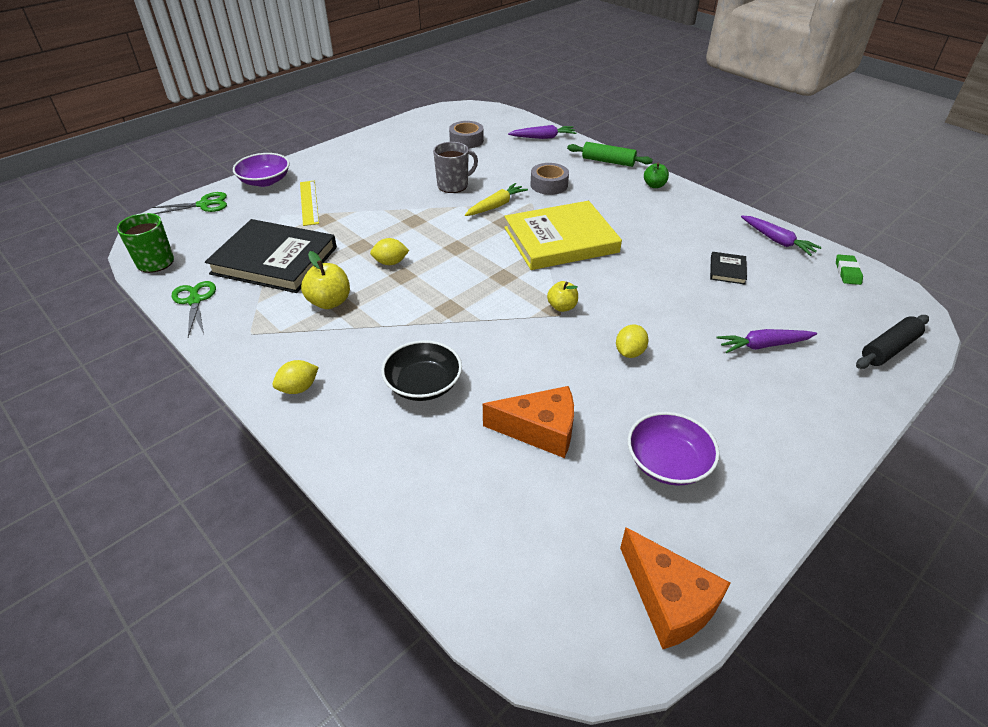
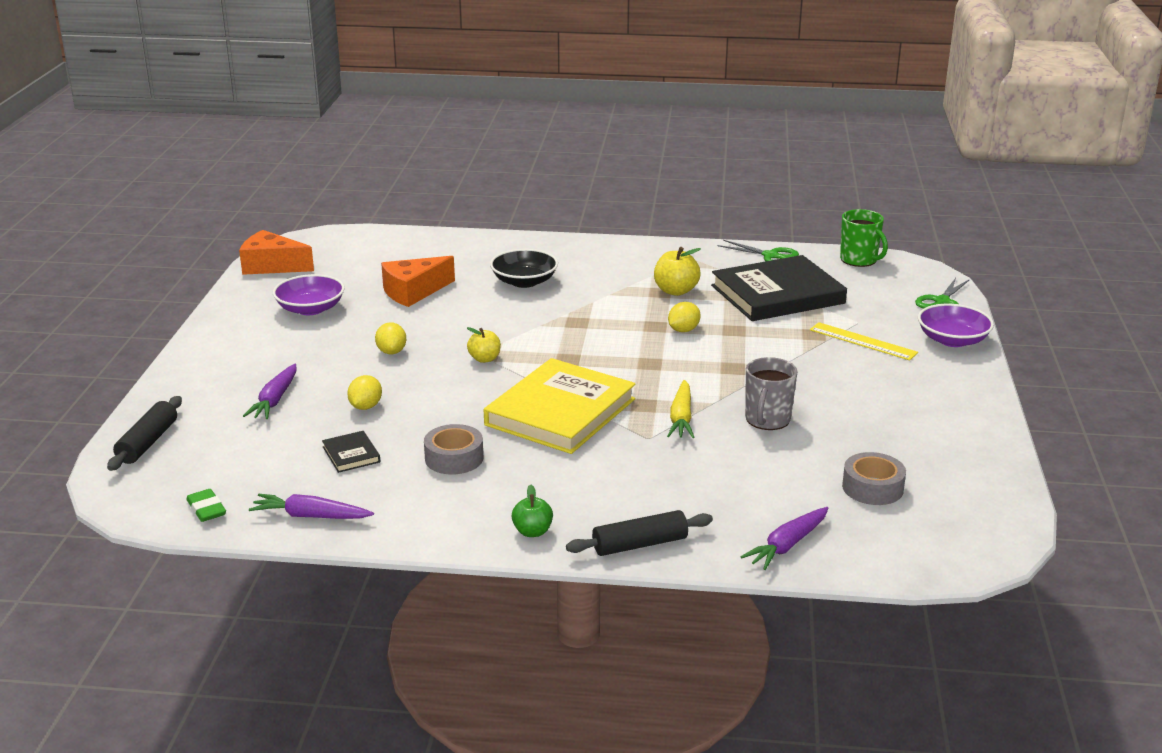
camera: 140 degrees right, 15 degrees down
(298, 388) = (602, 252): yellow lemon -> yellow lemon (365, 407)
(549, 185) = (664, 470): grey tape -> grey tape (454, 458)
(608, 161) = (639, 544): green rolling pin -> black rolling pin
(763, 345) = (275, 400): purple carrot -> purple carrot turned 150 degrees clockwise

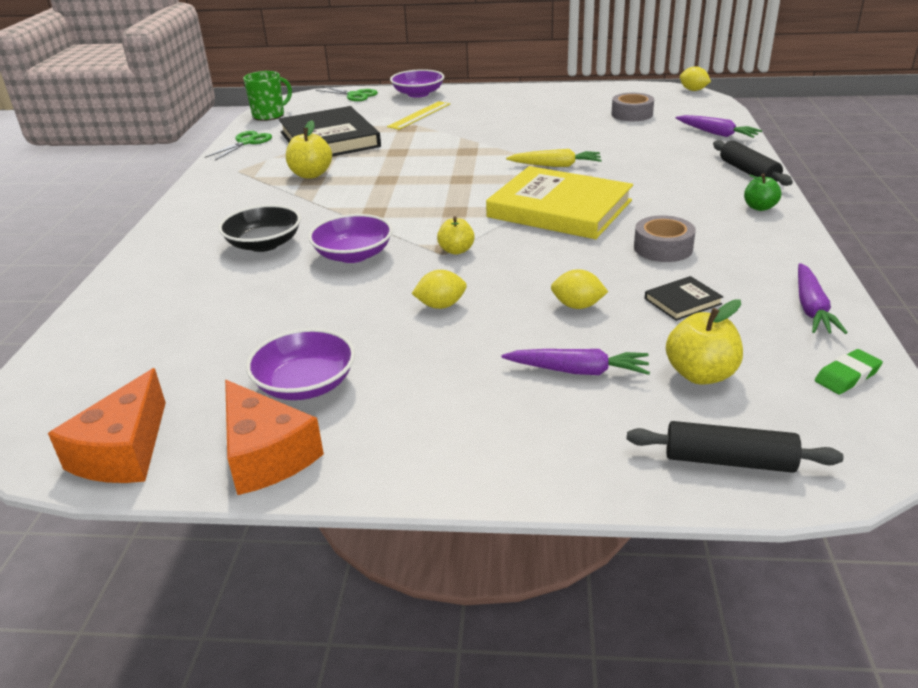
camera: 90 degrees left, 5 degrees up
(244, 447) = (700, 374): none -> yellow apple
(413, 292) = (271, 309): orange cheese -> orange cheese (266, 455)
(491, 317) = (353, 255): none -> purple bowl
(683, 330) = (395, 169): yellow lemon -> yellow lemon (693, 90)
(767, 420) = (550, 140): grey mug -> none

